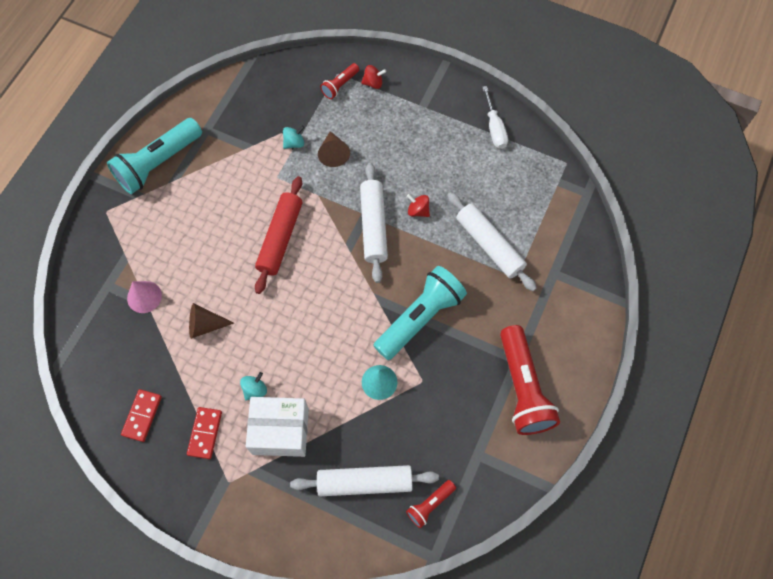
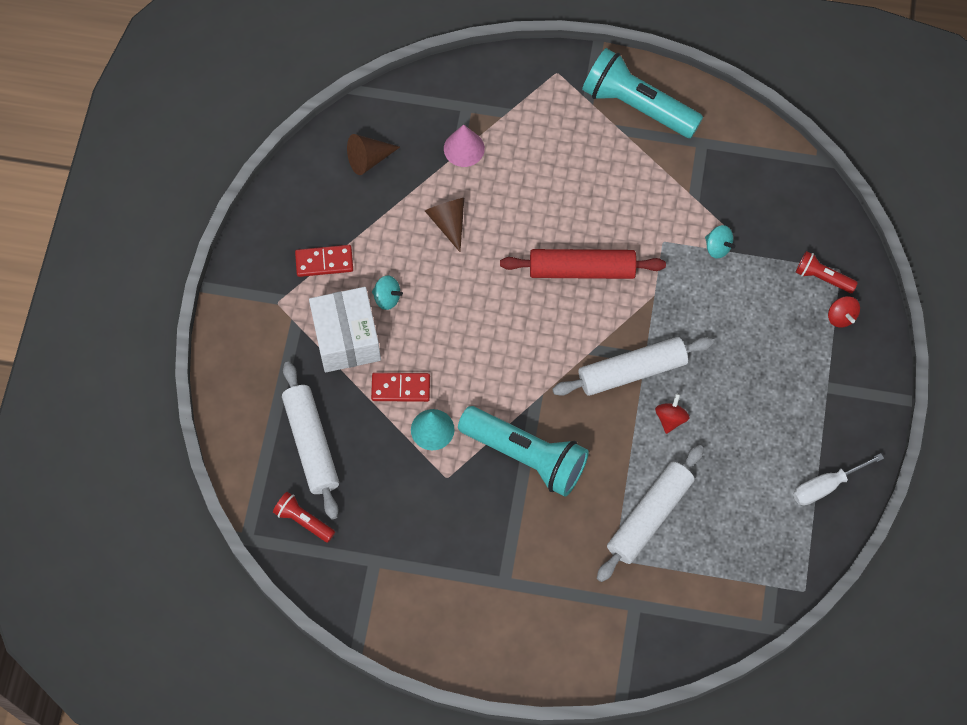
camera: 75 degrees right, 0 degrees up
(142, 416) = (327, 193): red domino -> red domino (400, 388)
(333, 153) = (718, 297): brown cone -> brown cone (368, 159)
(523, 388) = (469, 596): red flashlight -> none

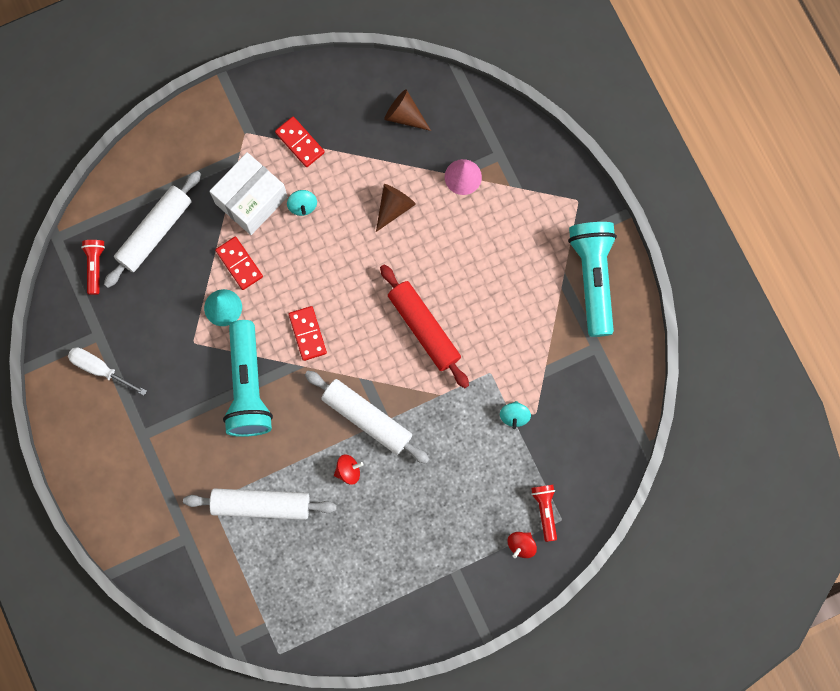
camera: 55 degrees right, 10 degrees up
(513, 371) = (308, 334): none -> red domino
(826, 486) = (373, 619): white screwdriver -> white screwdriver (100, 369)

